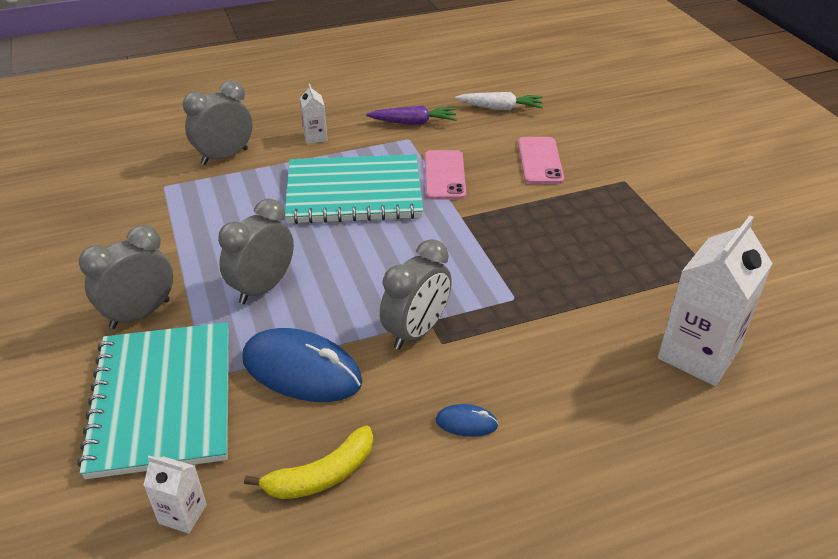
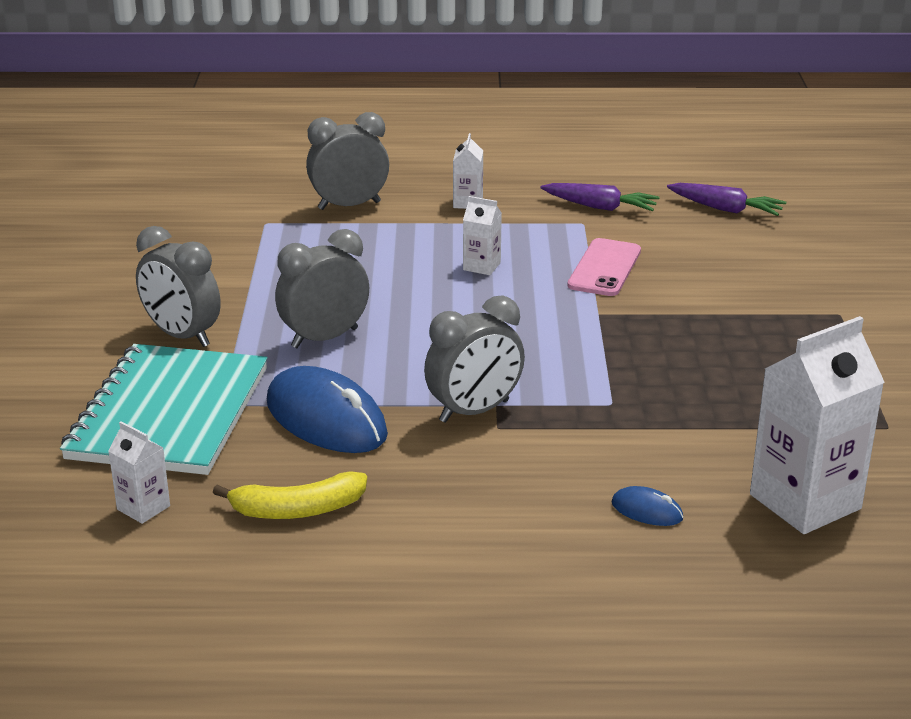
camera: 20 degrees right, 10 degrees down
(140, 314) = (182, 336): grey clock -> grey clock turned 120 degrees counterclockwise
(354, 192) = (481, 266): turquoise notebook -> white carton
(466, 423) = (480, 502): blue mouse -> blue mouse (647, 511)
(501, 108) = (726, 209): white carrot -> purple carrot
(540, 161) = (739, 274): pink phone -> none

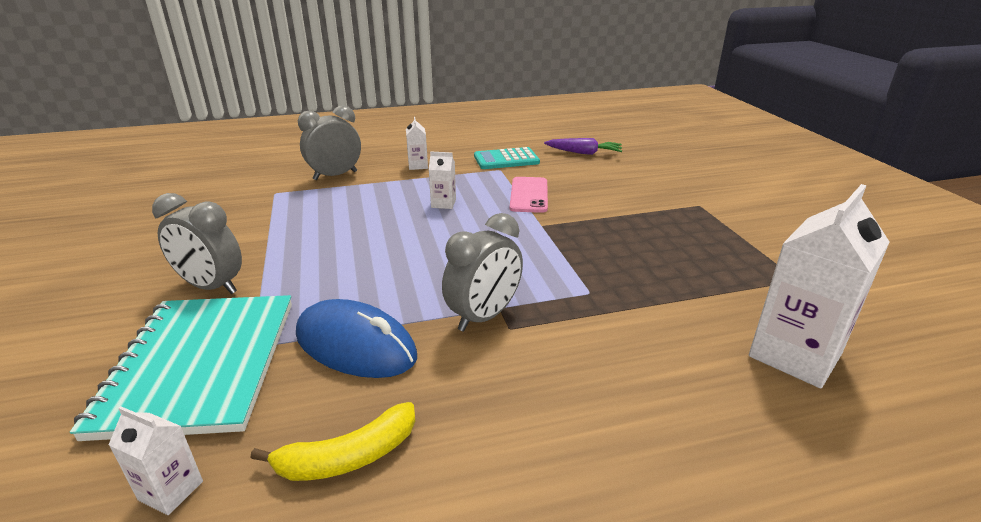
camera: 15 degrees left, 0 degrees up
(324, 338) = (338, 271): grey clock -> none
(600, 207) = (506, 159): purple carrot -> turquoise calculator
(647, 511) = (678, 389): blue mouse -> none

